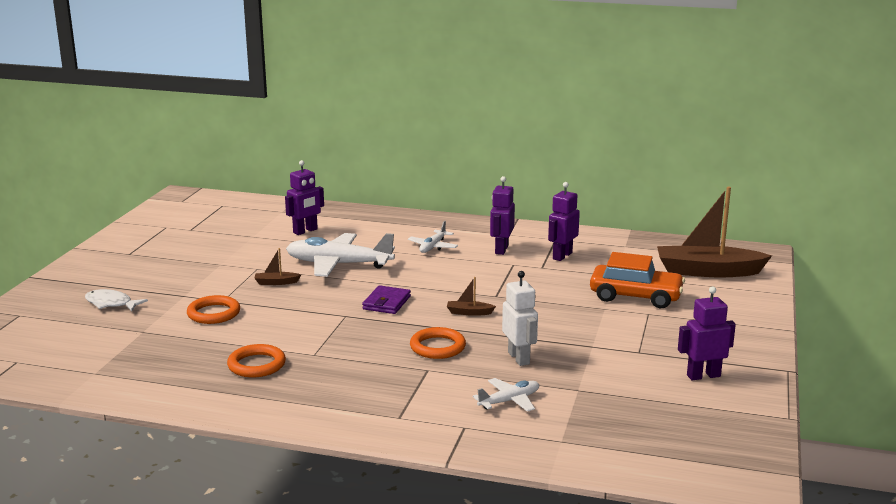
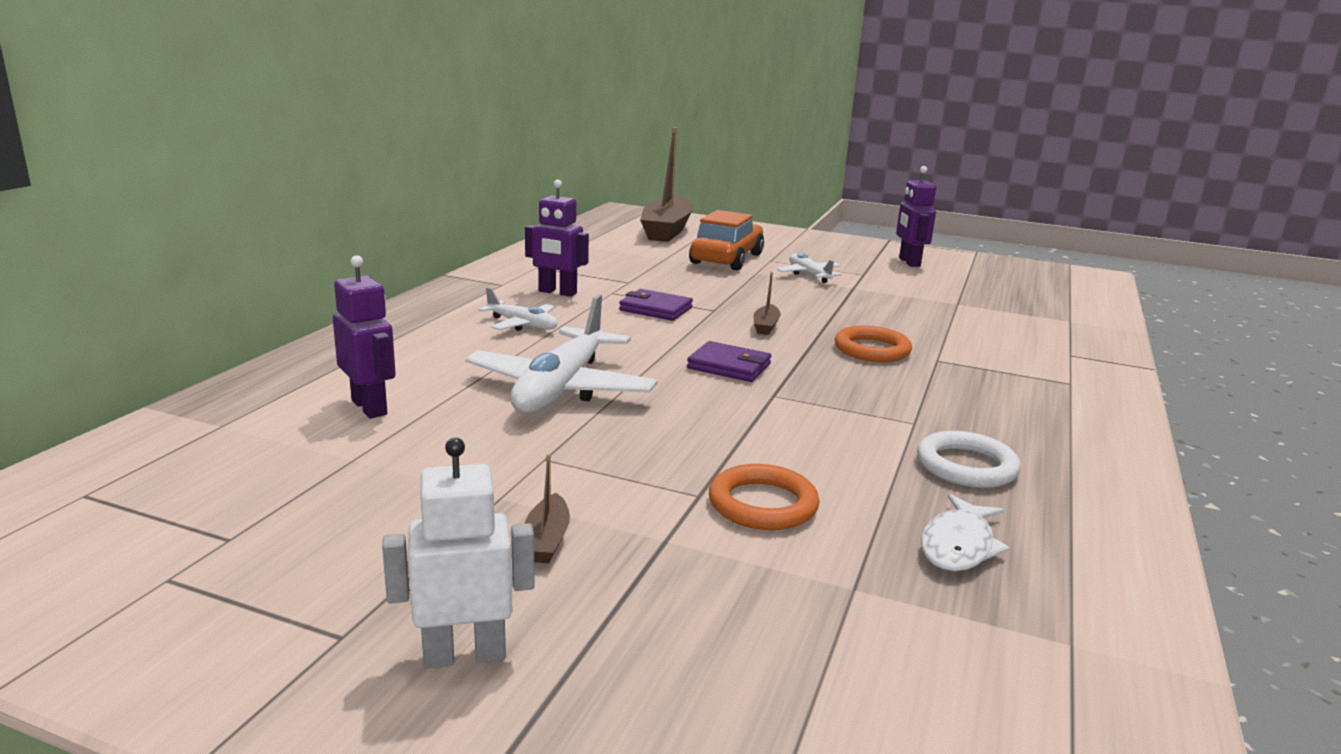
camera: 85 degrees left, 0 degrees up
(111, 303) = (697, 645): white fish -> white fish (958, 545)
(256, 365) = (966, 466): orange ring -> white ring
(276, 282) = (625, 442): brown boat -> brown boat (546, 540)
(485, 278) = (655, 309): none -> purple wallet
(509, 401) = (999, 331): white plane -> white plane (809, 275)
(519, 358) = (892, 317): white robot -> white robot (464, 654)
(562, 256) = (596, 270): purple robot -> none

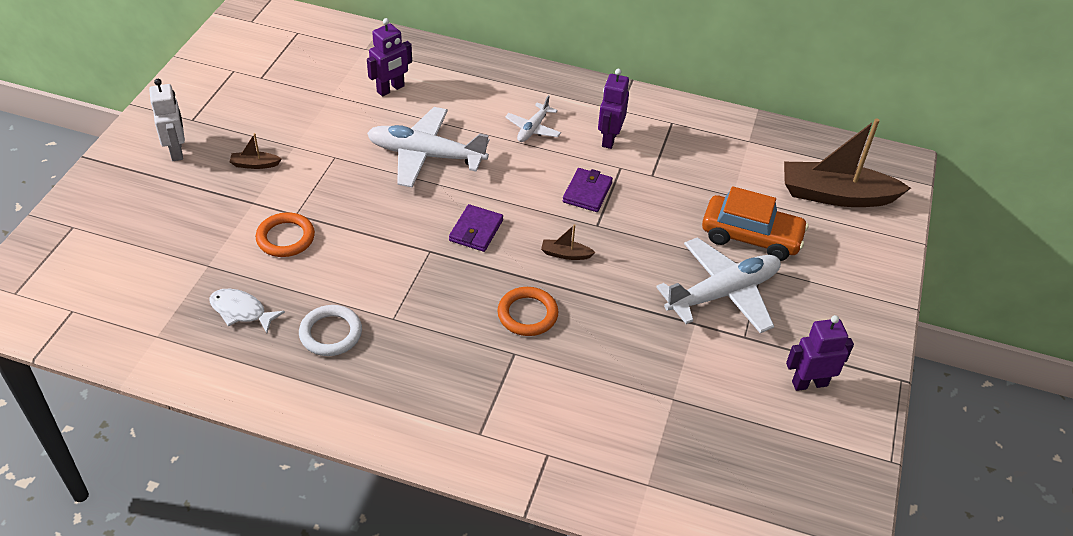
camera: 85 degrees right, 25 degrees up
(809, 275) = (723, 293): white plane -> white plane, size x1.94

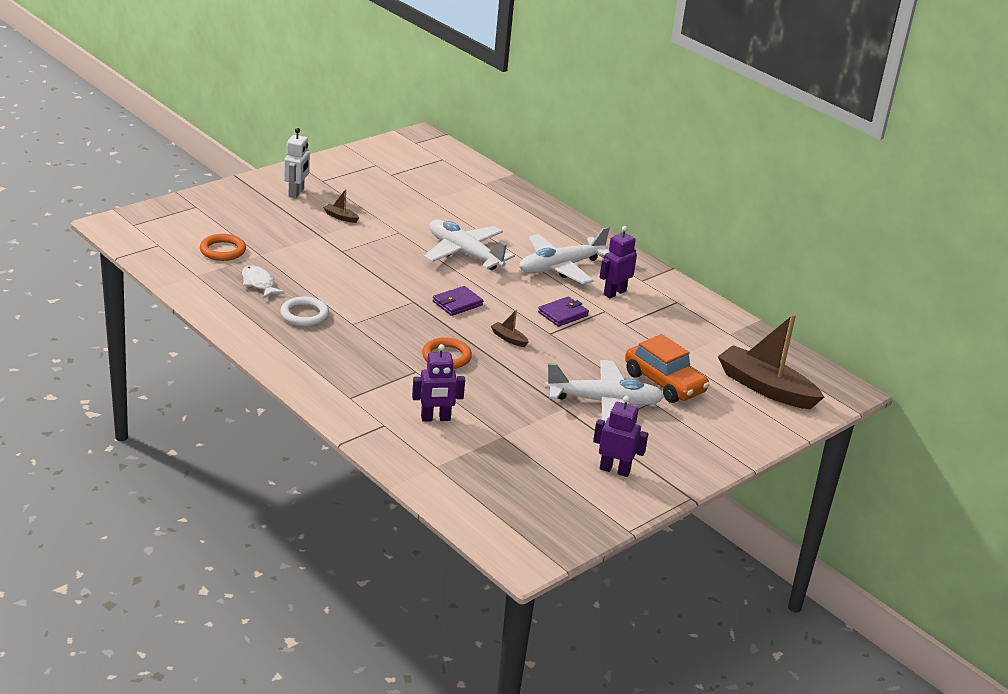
camera: 30 degrees right, 15 degrees down
(285, 238) = (323, 260): orange ring -> orange ring (223, 250)
(391, 89) = (477, 211): purple robot -> purple robot (435, 418)
(533, 129) = (560, 267): white plane -> white plane, size x1.94

